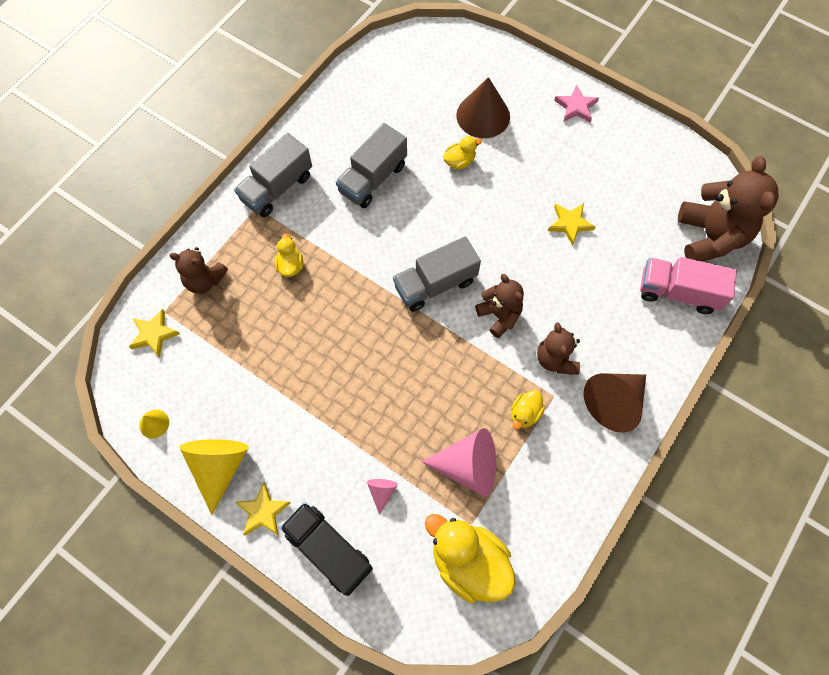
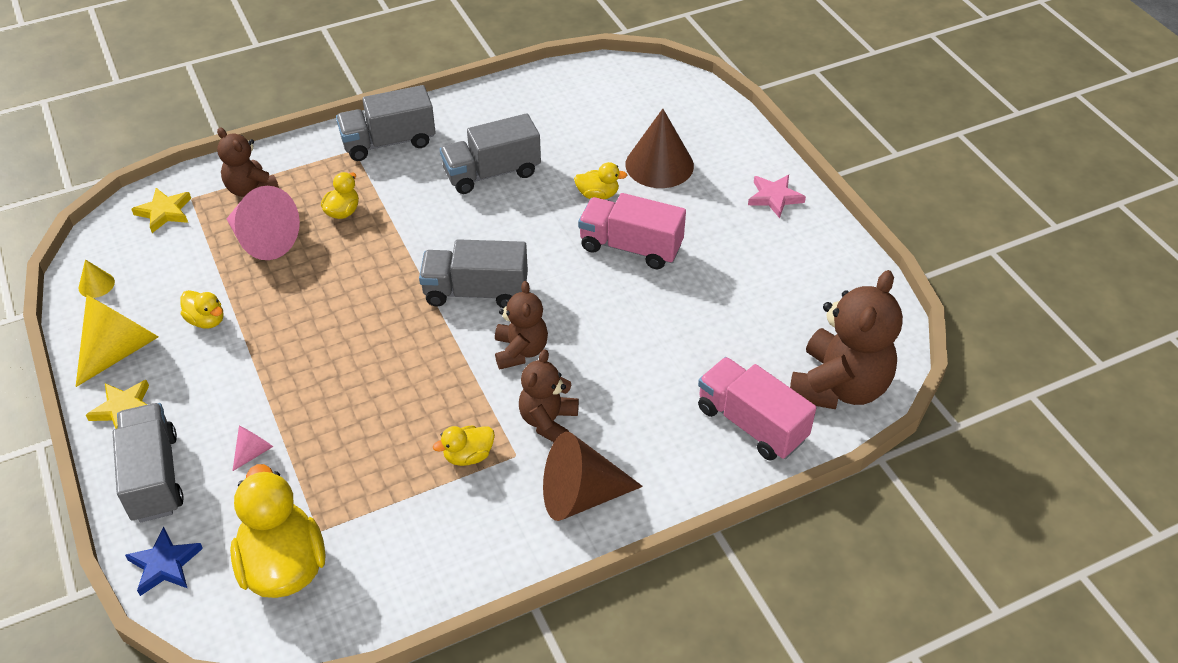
camera: 30 degrees right, 20 degrees down
(263, 408) = (206, 320): none -> yellow duck
(329, 550) = (154, 477): black truck -> grey truck
(390, 609) = (165, 564): none -> blue star
(468, 466) = (363, 474): pink cone -> pink cone (263, 240)
(511, 194) = (630, 247): none -> pink truck
(570, 224) = (675, 301): yellow star -> none

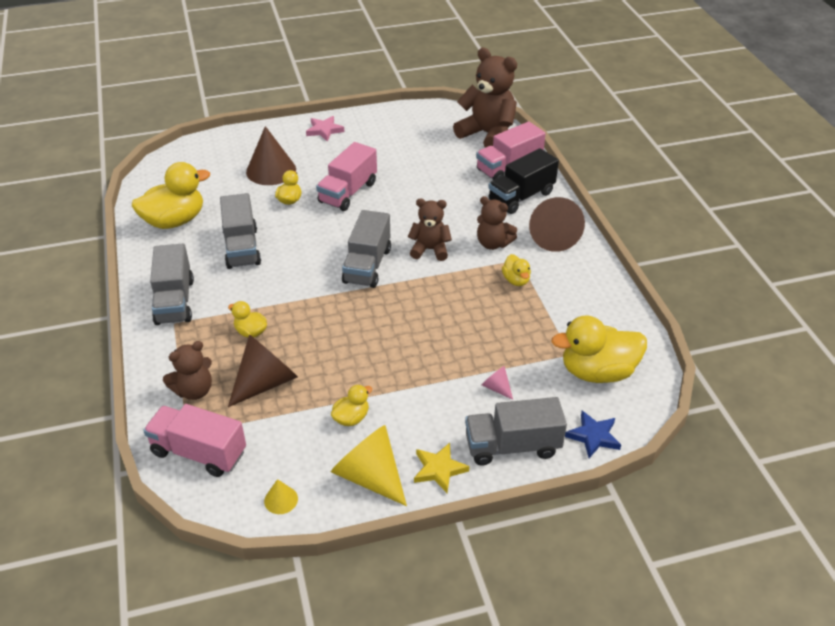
camera: 80 degrees left, 5 degrees down
(164, 212) = (199, 452): yellow star -> pink truck
(263, 240) = (266, 382): pink cone -> brown cone
(532, 108) = (175, 221): none -> yellow duck
(675, 446) = (521, 197): none -> black truck

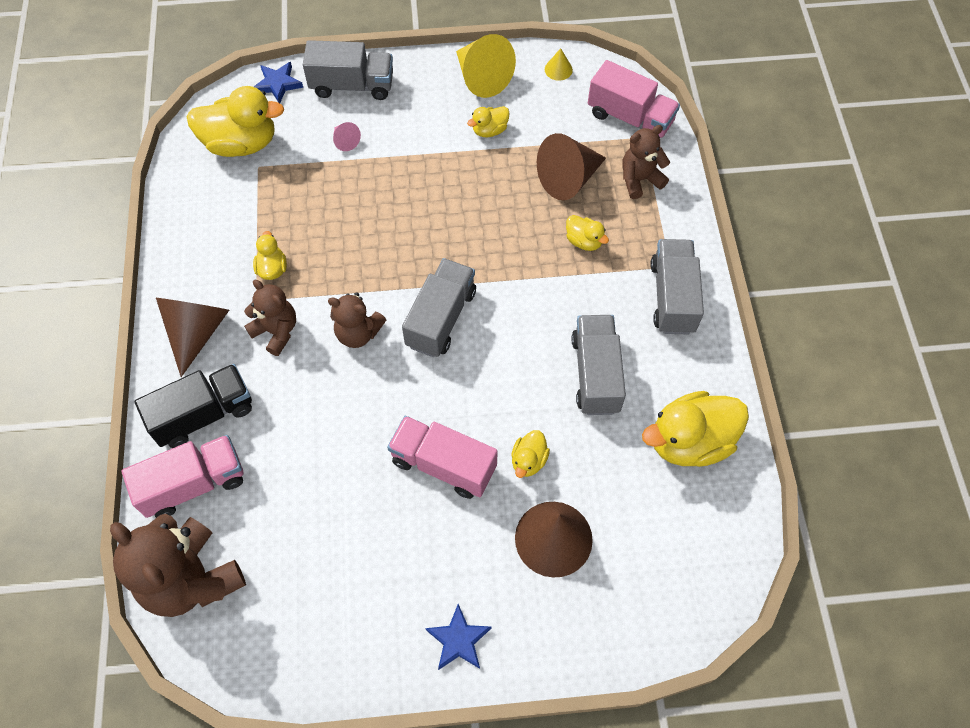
camera: 170 degrees left, 20 degrees up
(324, 130) = (458, 640): pink star -> blue star
(348, 192) = (443, 464): pink truck -> pink truck turned 105 degrees counterclockwise
(439, 469) = (421, 75): yellow star -> none

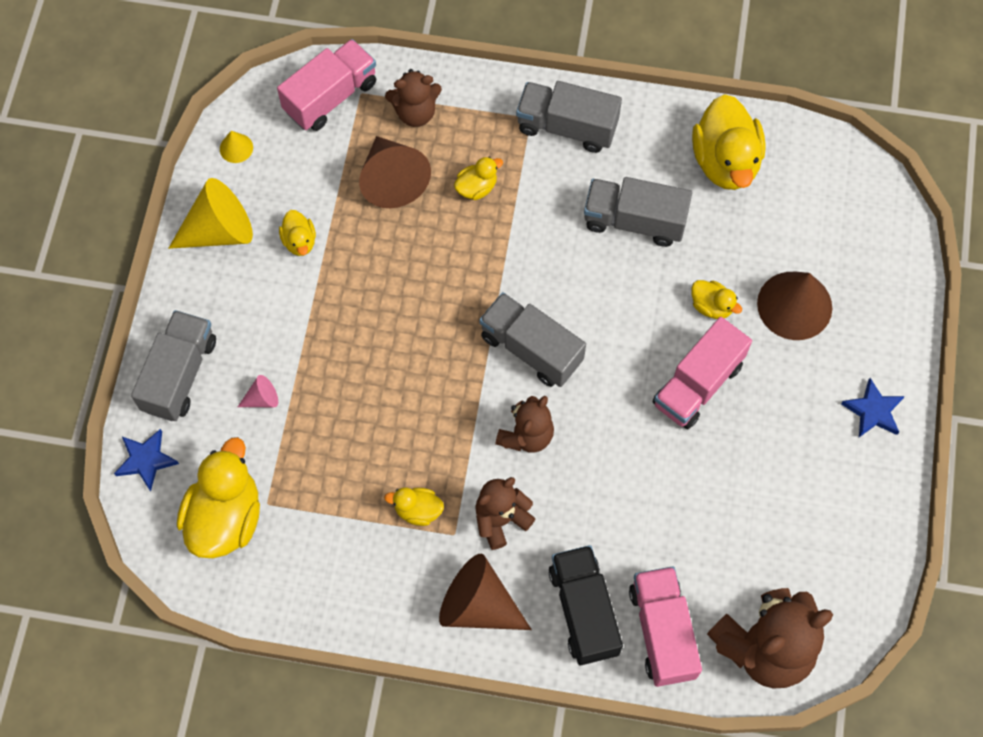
camera: 75 degrees left, 5 degrees up
(639, 179) = (415, 112): brown teddy bear -> brown teddy bear turned 90 degrees counterclockwise

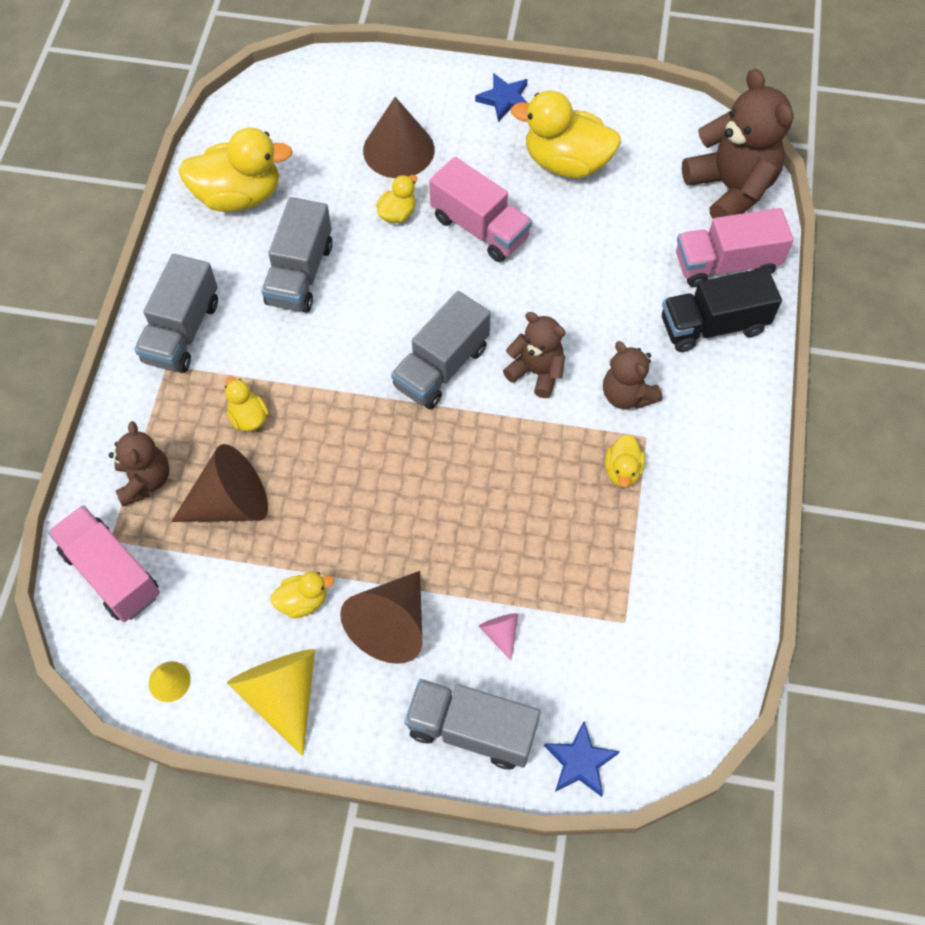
camera: 90 degrees left, 5 degrees down
(225, 517) = (644, 666): yellow duck -> yellow duck (566, 162)
(478, 605) = (717, 415): brown cone -> brown cone (391, 625)

